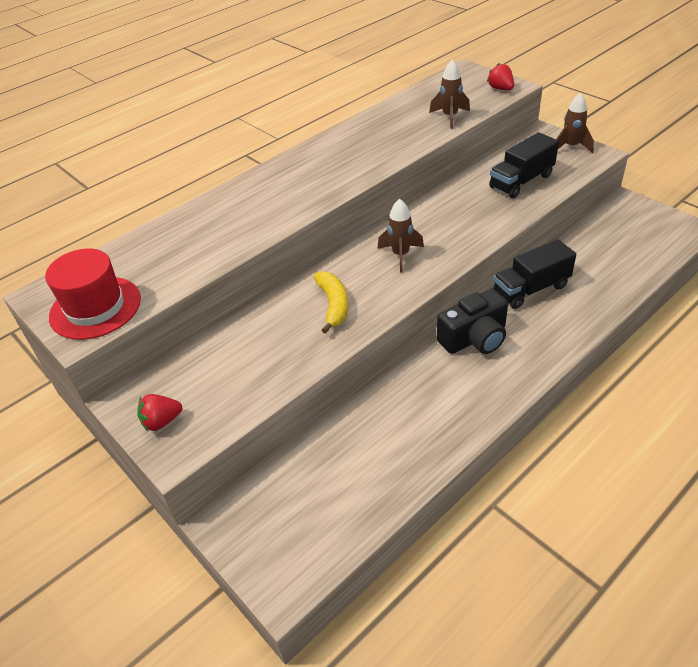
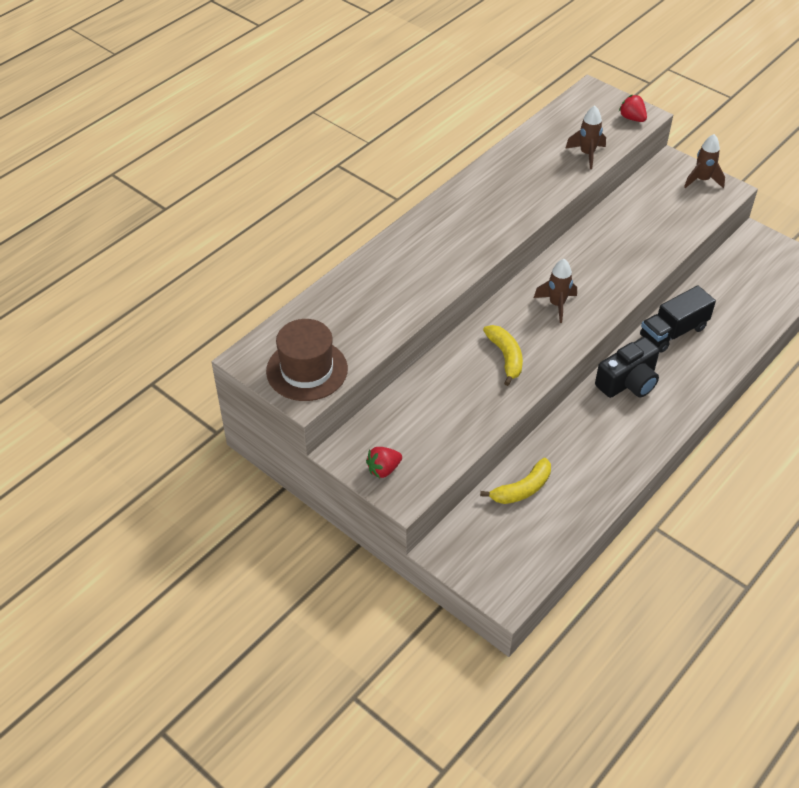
camera: 10 degrees left, 5 degrees up
(95, 307) = (307, 370): red hat -> brown hat
(332, 452) = (522, 489): none -> yellow banana
(521, 181) = (658, 221): black truck -> none

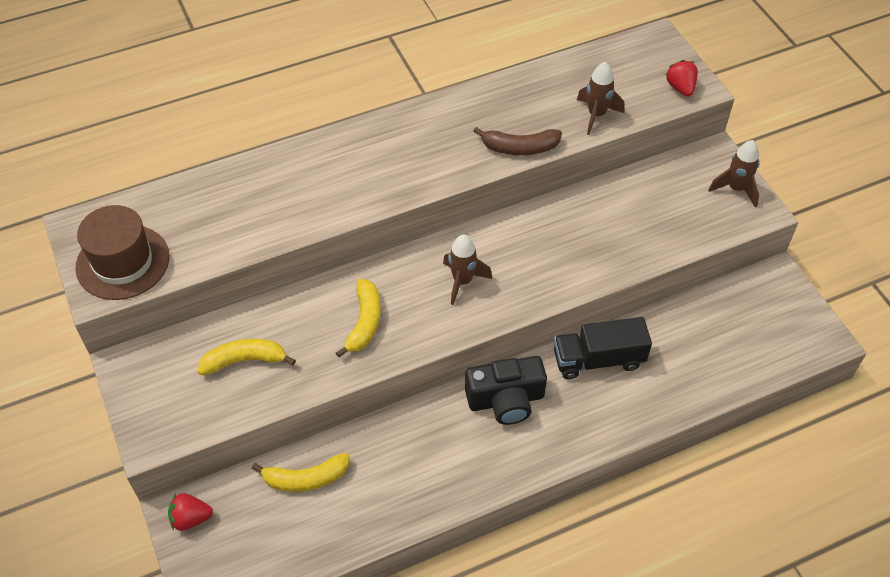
camera: 25 degrees right, 5 degrees up
(383, 469) = (151, 401): red strawberry -> red strawberry (191, 518)
(435, 415) = (244, 360): none -> yellow banana
(549, 193) = (519, 148): none -> brown banana

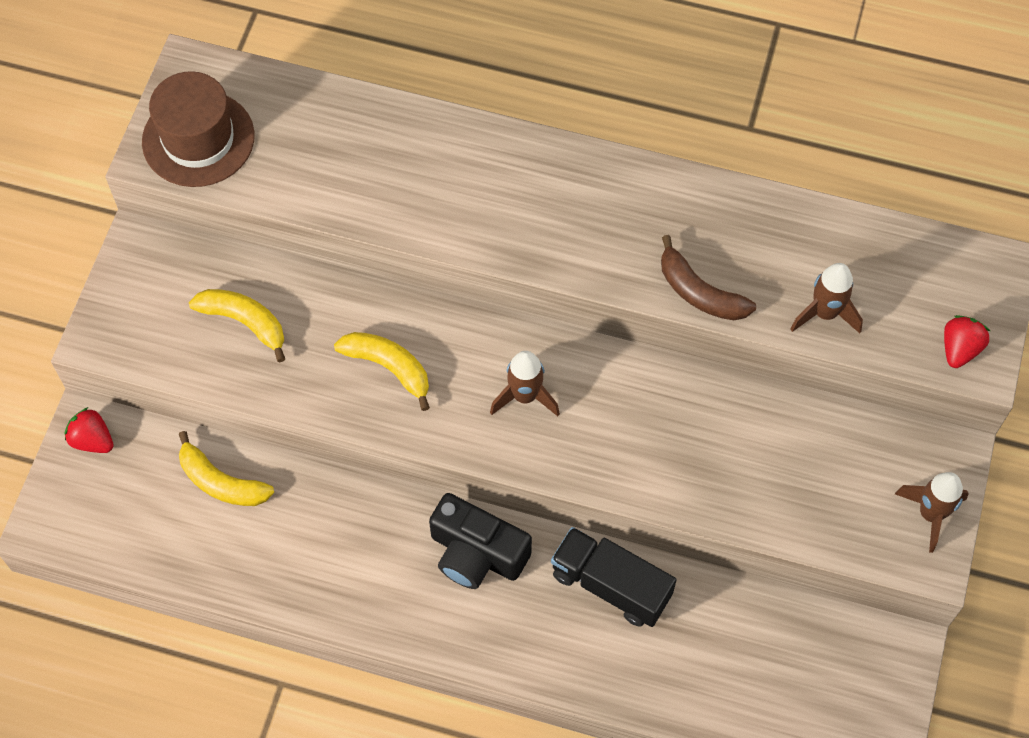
camera: 40 degrees right, 10 degrees up
(364, 322) = (389, 367): yellow banana -> yellow banana turned 105 degrees counterclockwise

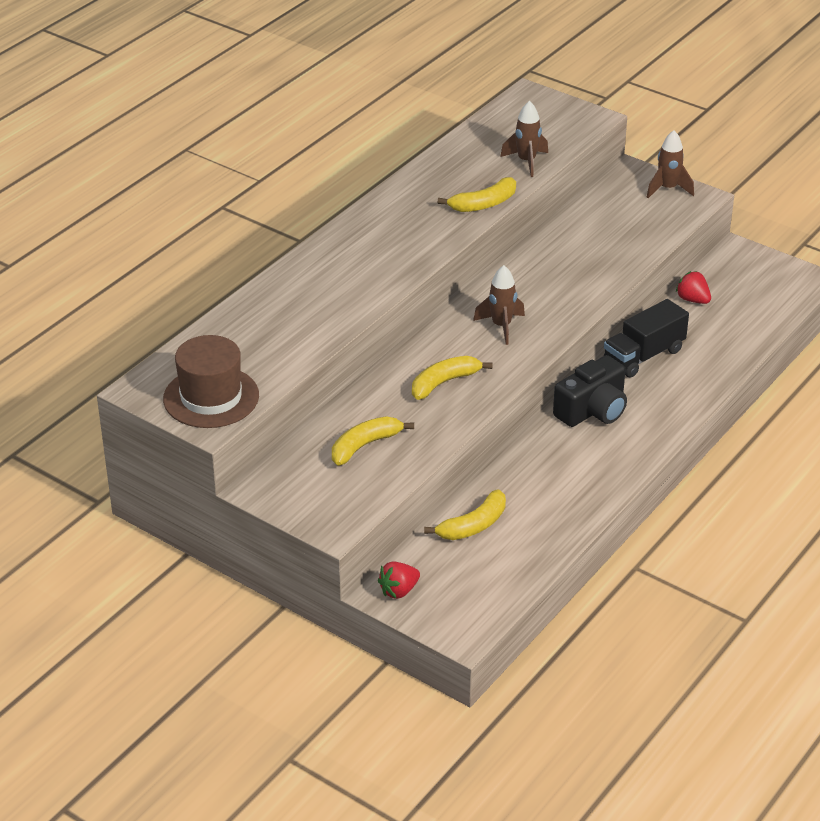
camera: 70 degrees left, 25 degrees down
(699, 292) = (483, 204): brown banana -> yellow banana
(959, 349) = (578, 122): red strawberry -> red strawberry (693, 300)

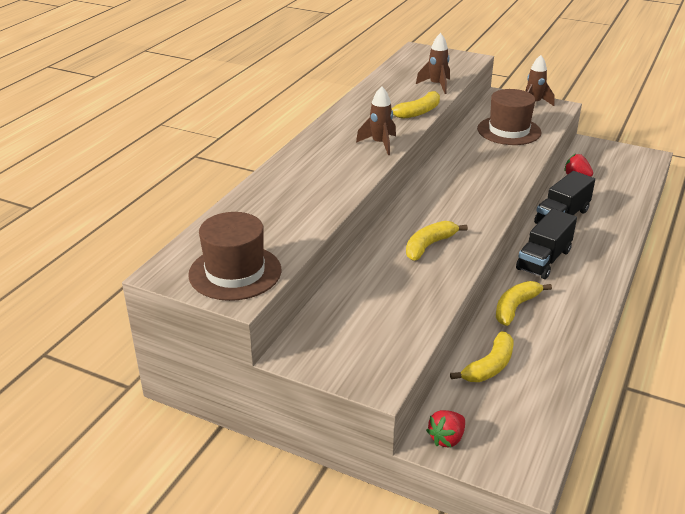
camera: 10 degrees left, 5 degrees down
(365, 445) = (380, 304): yellow banana -> yellow banana (515, 307)
(501, 326) = (457, 200): brown rocket -> brown rocket (380, 144)
(593, 410) = (544, 260): black camera -> black truck
(612, 230) = (509, 131): none -> brown hat

